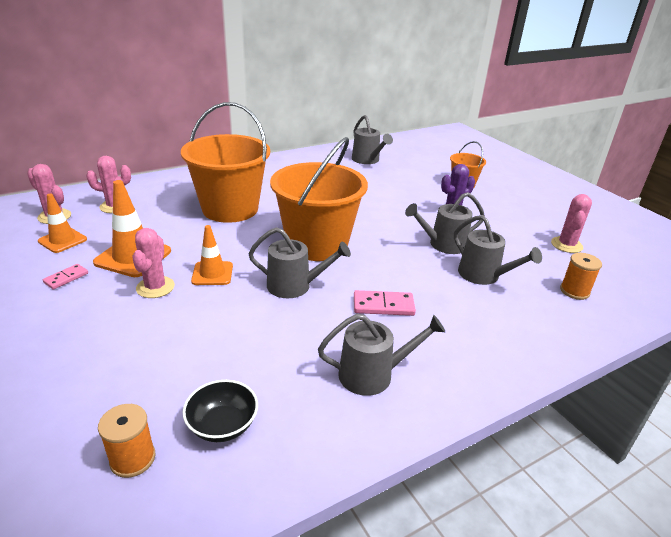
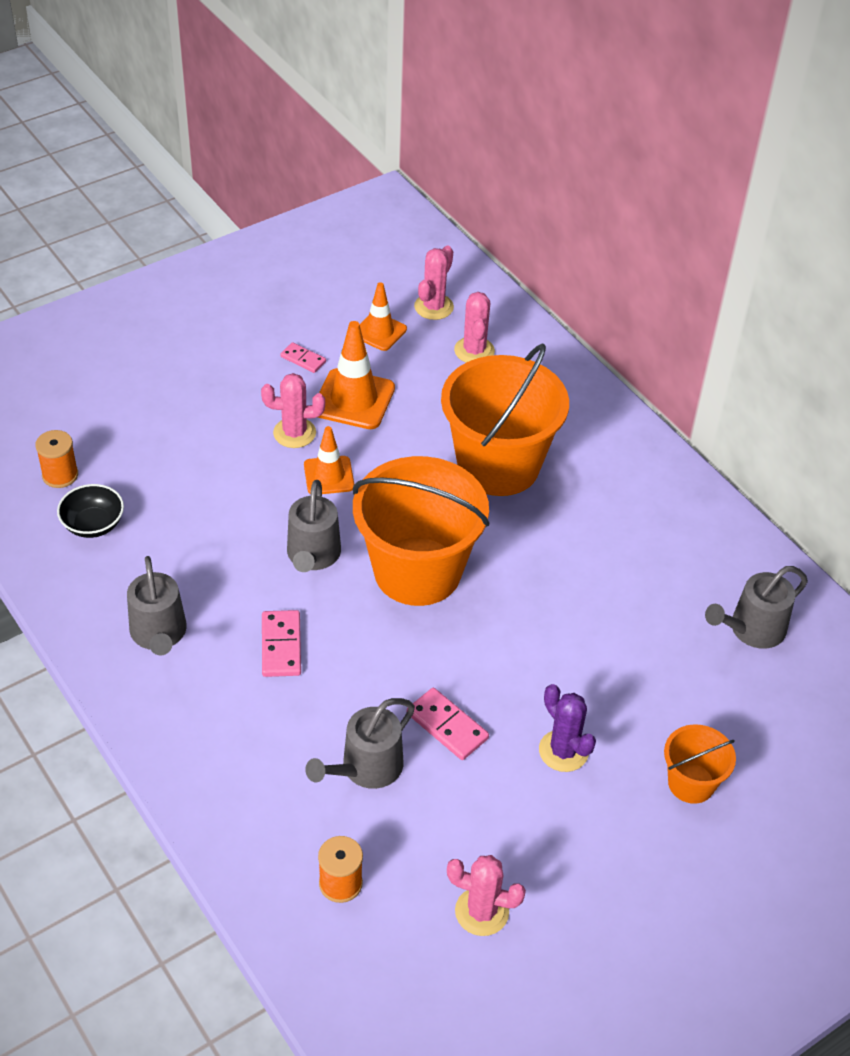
camera: 85 degrees right, 15 degrees up
(443, 244) = (447, 726): grey watering can -> pink domino

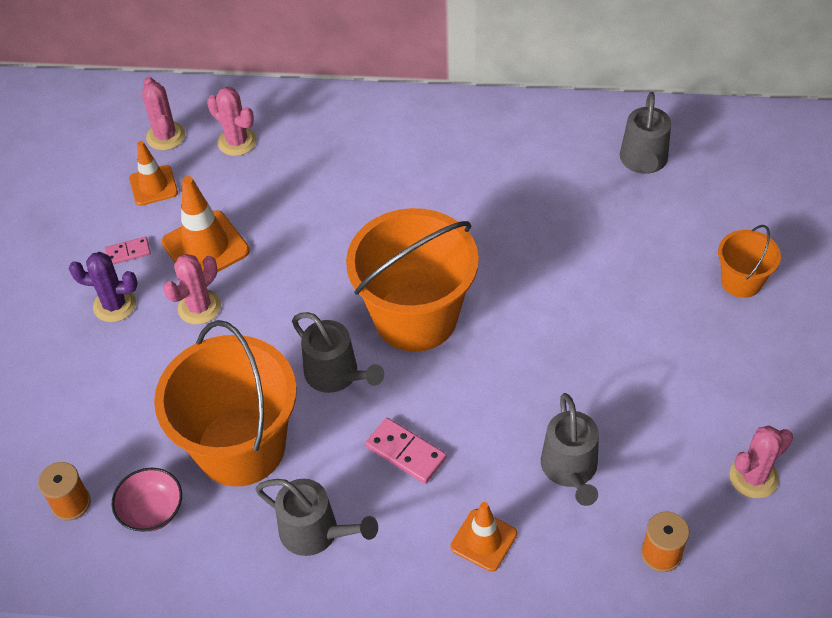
camera: 45 degrees left, 5 degrees up
(93, 524) = (152, 511): black bowl -> pink bowl
(329, 476) = (266, 313): orange traffic cone -> orange traffic cone (483, 540)
(447, 726) = (575, 392): pink domino -> none
(498, 465) = (363, 201): orange bucket -> orange bucket (241, 447)
(563, 751) = (655, 336): purple cactus -> purple cactus (115, 305)

